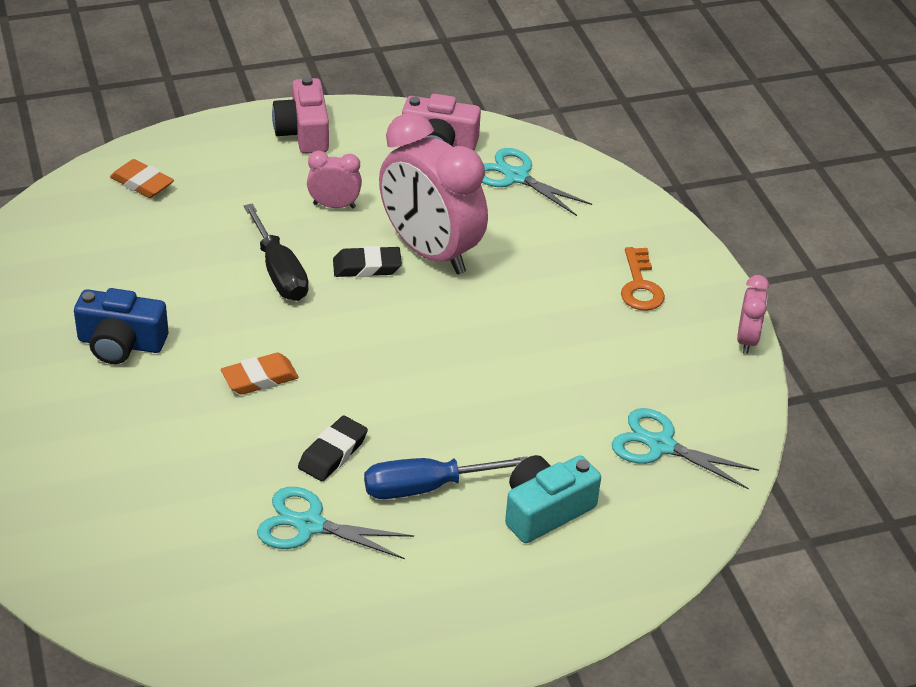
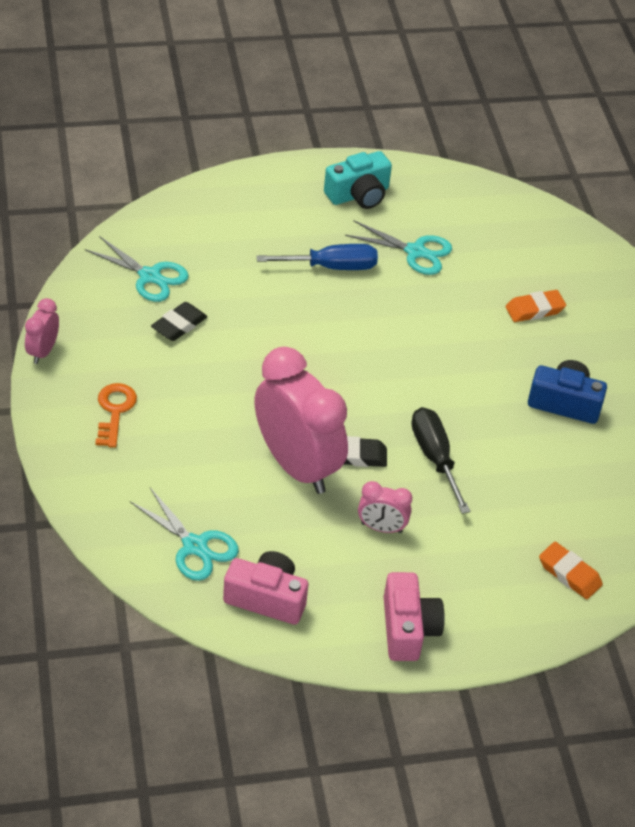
camera: 175 degrees left, 5 degrees up
(260, 378) = (451, 361): orange eraser -> orange eraser (534, 310)
(333, 453) = (396, 298): black eraser -> black eraser (179, 325)
(545, 510) = (249, 243): turquoise camera -> turquoise camera (359, 195)

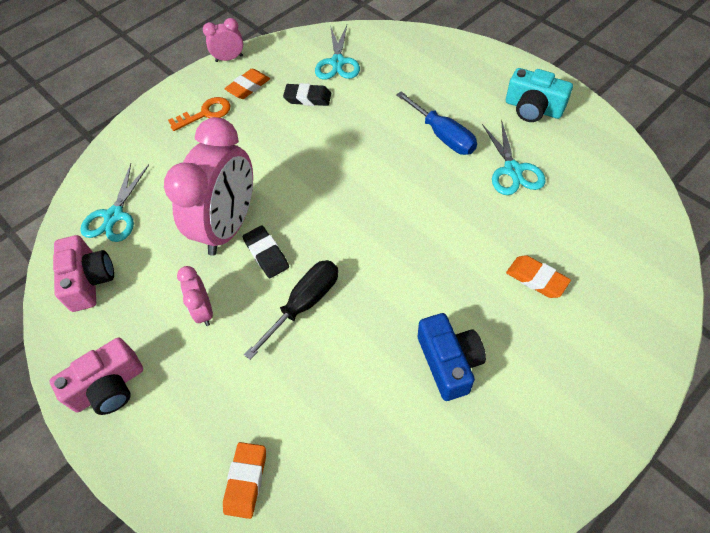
camera: 65 degrees right, 10 degrees up
(110, 359) = (248, 87): none -> orange eraser

